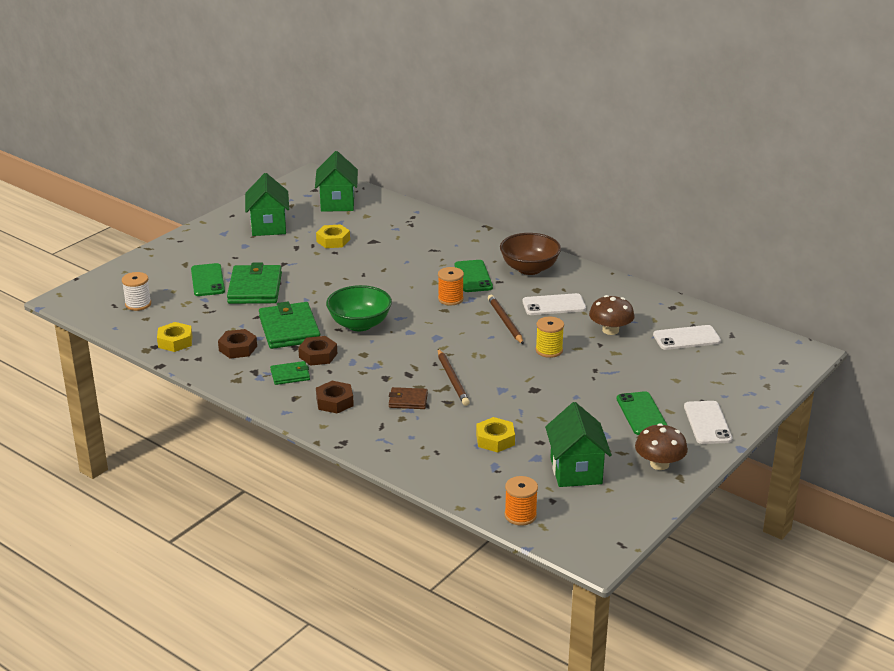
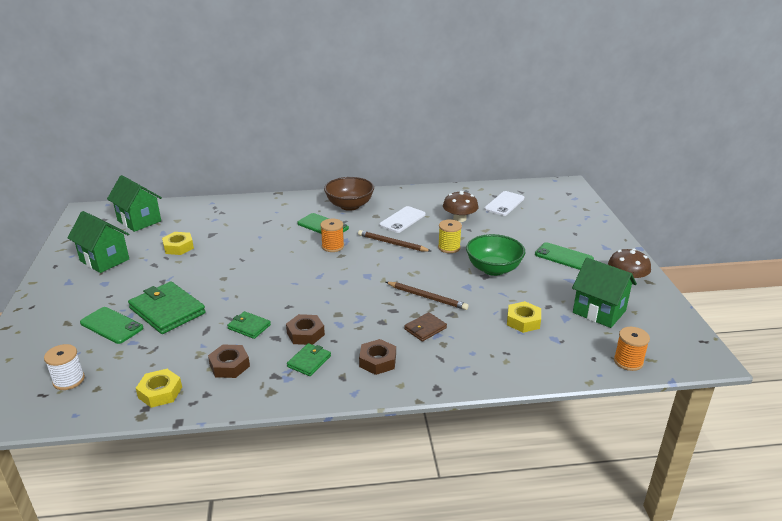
camera: 45 degrees left, 0 degrees up
(289, 329) = (249, 327): green wallet -> green wallet, size x0.52
(359, 324) = (298, 295): green bowl -> green bowl (493, 269)
(707, 423) = (600, 243): white phone -> none

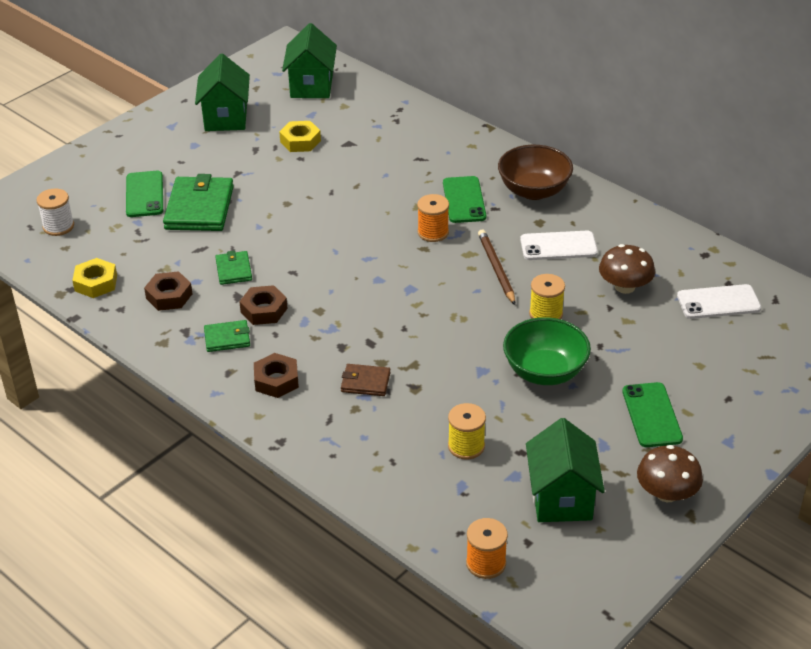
camera: 50 degrees right, 10 degrees up
(427, 297) = (423, 353): brown pencil -> none
(523, 321) = (466, 446): yellow nut -> yellow spool

